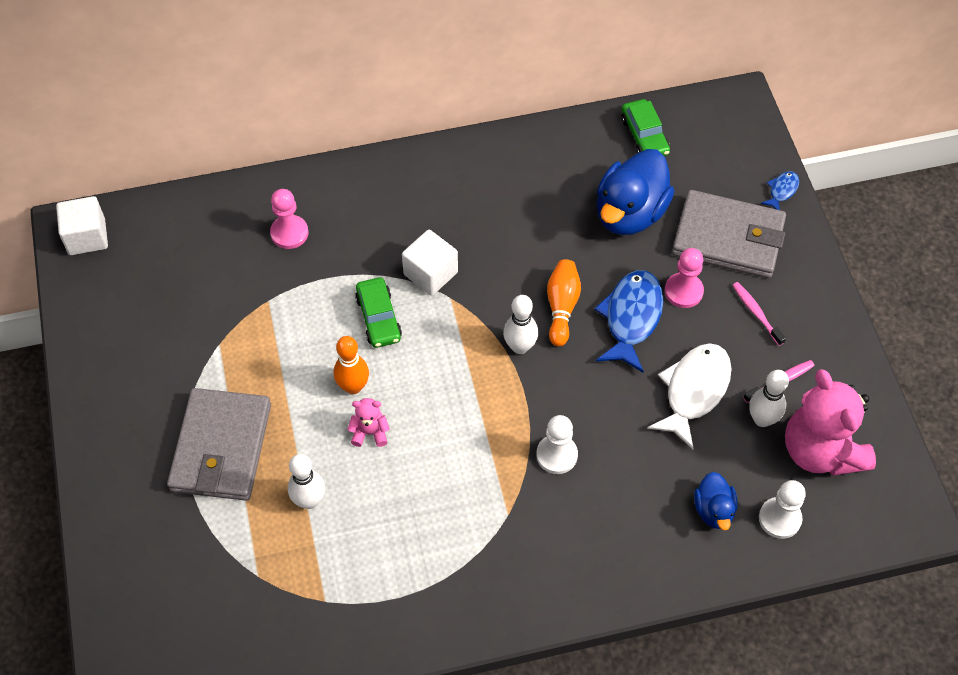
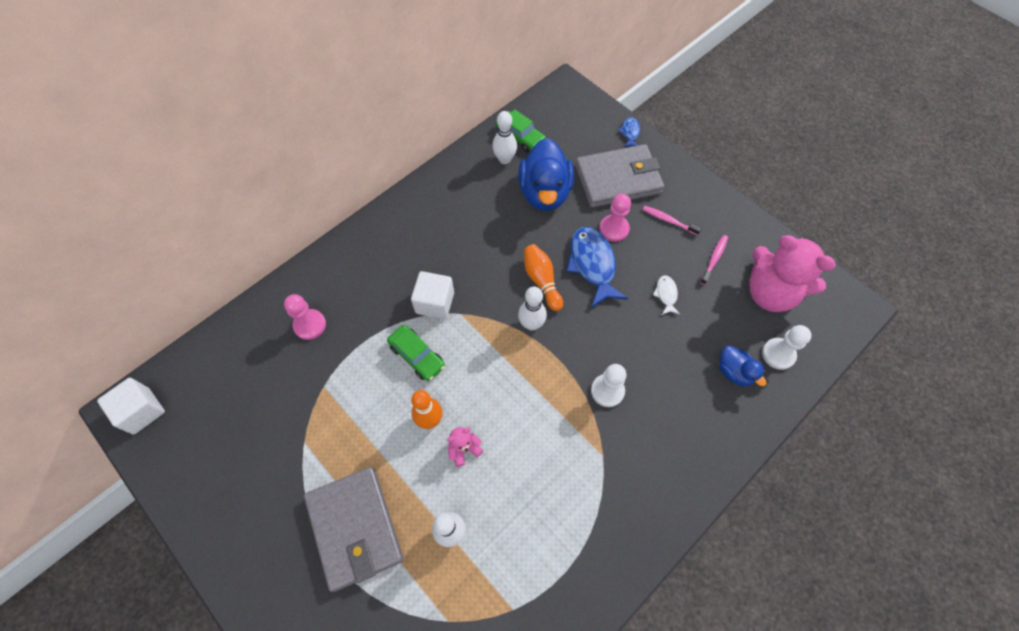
camera: 30 degrees left, 5 degrees up
(694, 391) = (666, 294): white fish -> white fish, size x0.48
(762, 419) = (721, 291): white bowling pin -> white bowling pin (504, 159)

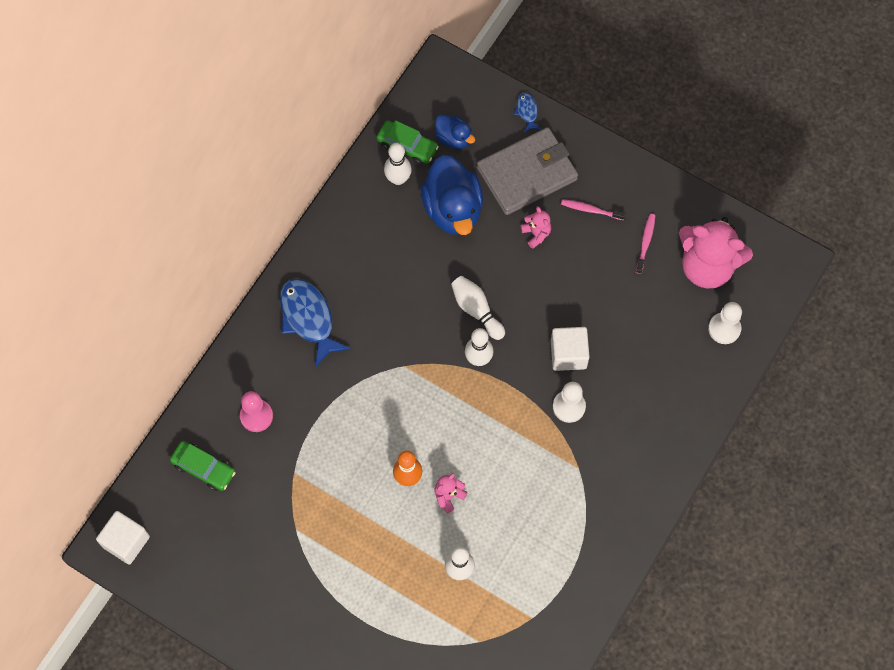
camera: 15 degrees left, 5 degrees up
(355, 528) = (372, 590): grey wallet -> none
(417, 356) = (375, 420): green car -> green car (203, 468)
(435, 303) = (375, 361): white cube -> white cube (568, 354)
(542, 280) = (476, 310): orange bowling pin -> white bowling pin
(592, 264) = (523, 279): blue fish -> blue fish (308, 318)
(614, 229) = (536, 234): pink pawn -> pink teddy bear
(666, 294) = (604, 294): white fish -> none
(734, 372) = (685, 357): blue duck -> blue duck (453, 138)

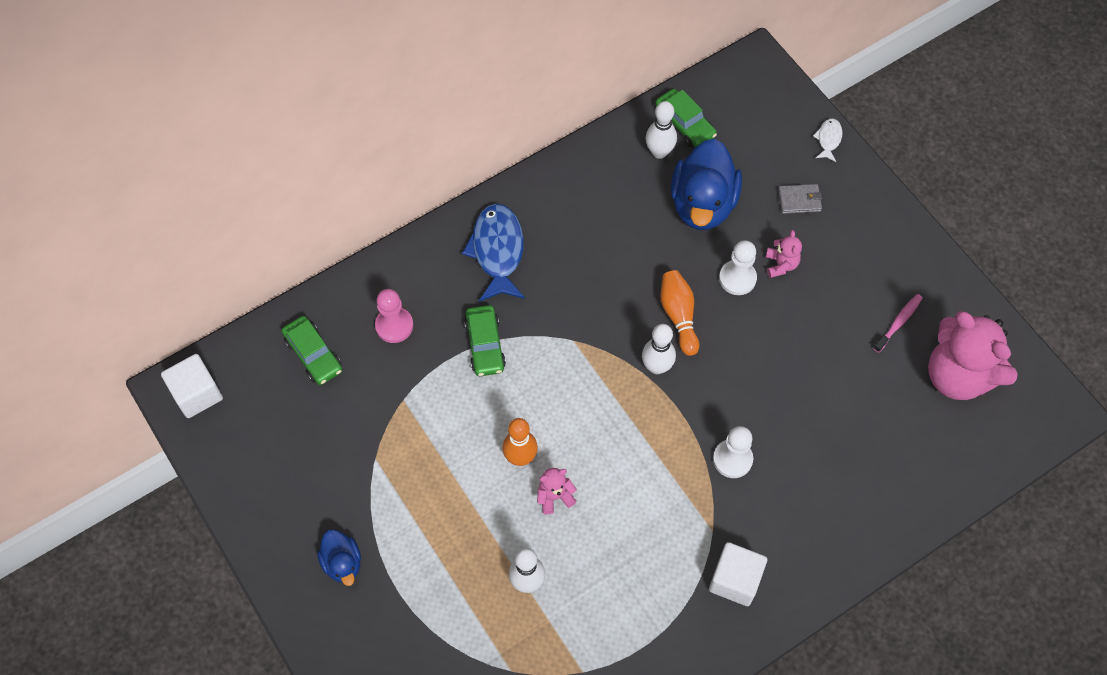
camera: 25 degrees right, 5 degrees down
(336, 400) = (485, 345): none -> green car
(453, 138) = (737, 135): blue duck -> blue duck (342, 563)
(476, 310) = (679, 315): white bowling pin -> orange bowling pin
(527, 111) = (828, 139): blue fish -> white fish
(527, 173) = (799, 200): grey wallet -> grey wallet, size x0.41
(568, 354) = (758, 403): white cube -> white cube (735, 580)
(590, 210) = (852, 264): pink toothbrush -> none
(724, 329) = (948, 450): white pawn -> white pawn (737, 278)

